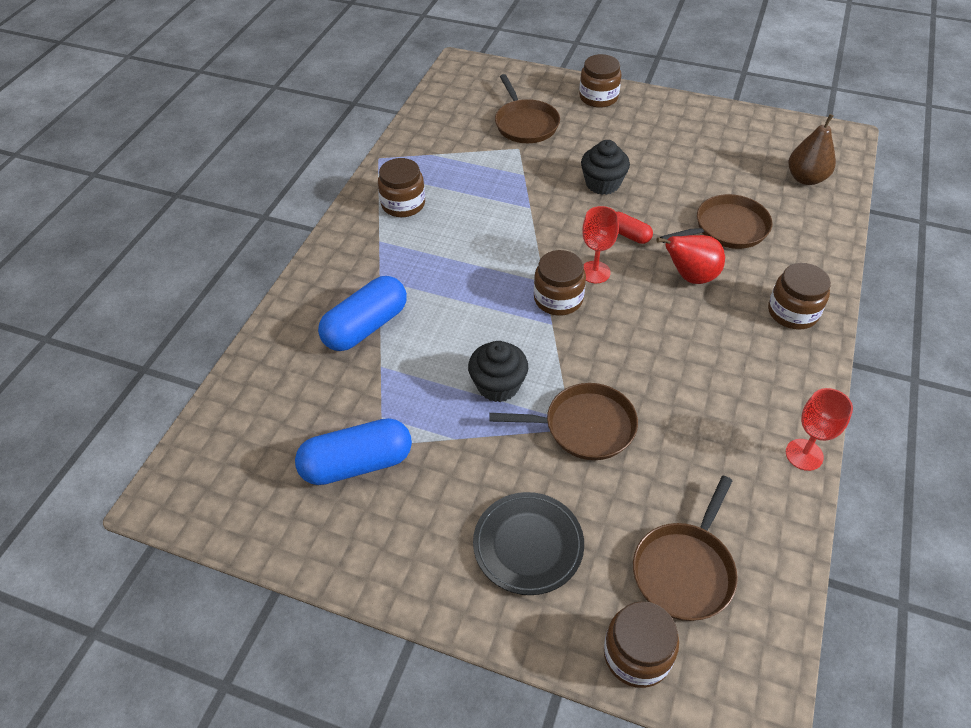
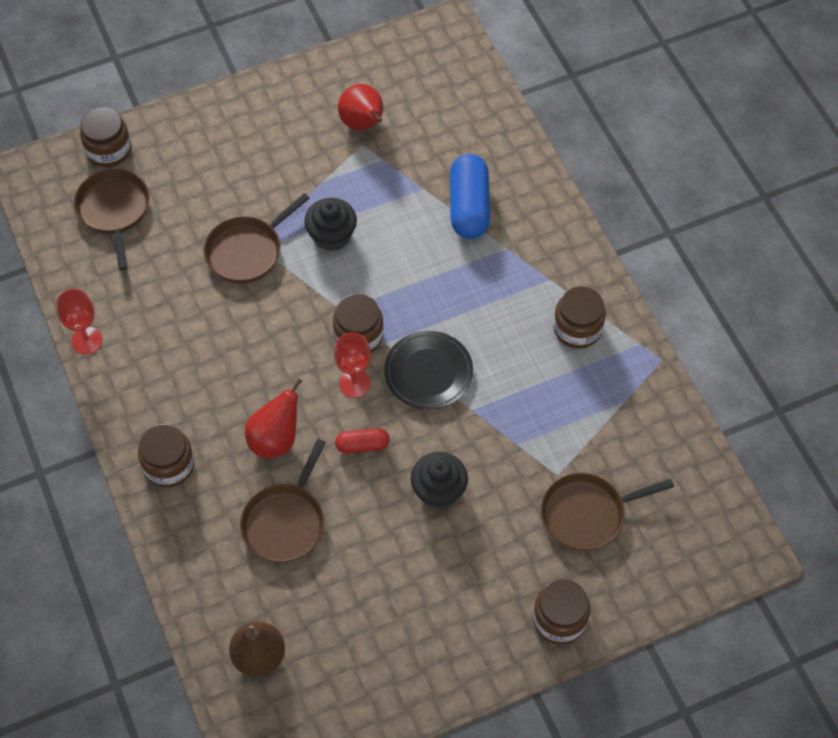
camera: 135 degrees right, 10 degrees up
(357, 464) = (363, 124): blue capsule -> red pear
(525, 124) = (587, 514): brown pan -> brown pan turned 45 degrees counterclockwise
(528, 545) = (216, 157): black plate -> black plate (428, 373)

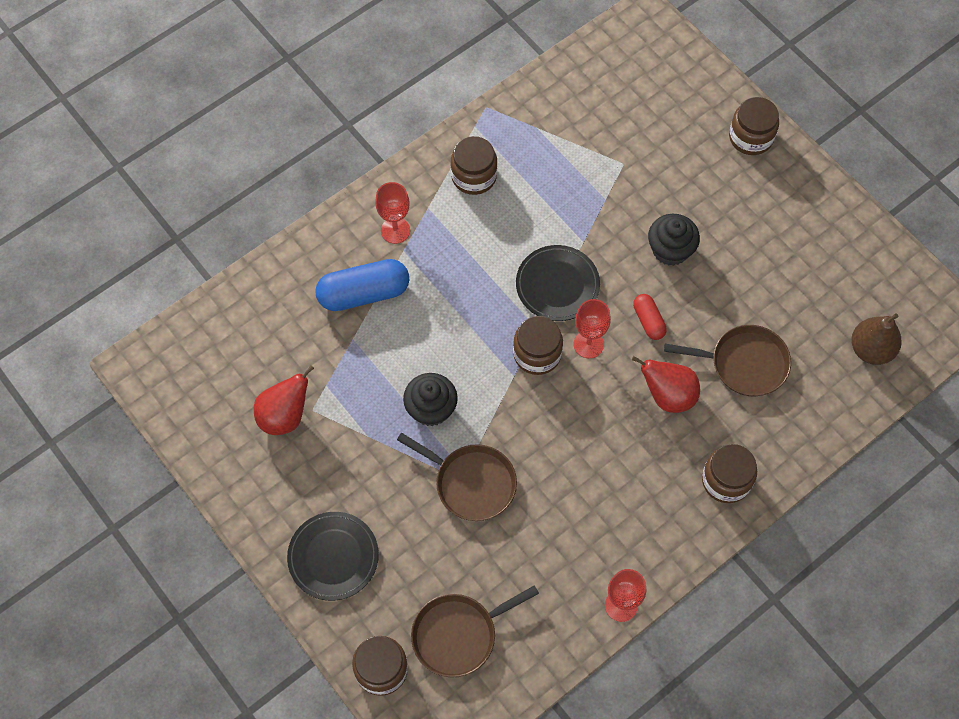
camera: 105 degrees left, 5 degrees up
(219, 135) = (333, 557): none -> black plate
(531, 246) = (395, 230): none -> red goblet
(587, 514) = (652, 135): brown pan -> none

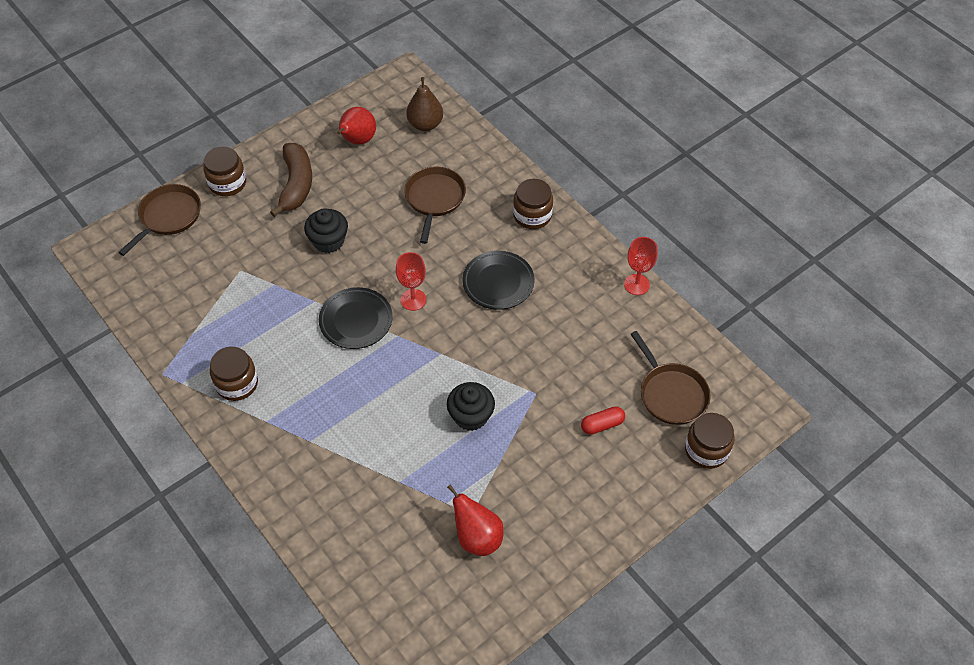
camera: 90 degrees left, 10 degrees down
(333, 557) = (612, 490): black plate -> black plate (498, 283)
(363, 293) = (352, 473): blue capsule -> none
(395, 230) = (287, 448): red goblet -> none
(471, 483) = (539, 385): brown pan -> brown pan (168, 216)
(537, 354) = (421, 336): brown jar -> none
(648, 321) = (394, 258): red capsule -> red capsule (602, 425)
(668, 395) = (461, 248): red pear -> red pear (357, 140)
(754, 209) = (296, 185): none -> brown banana

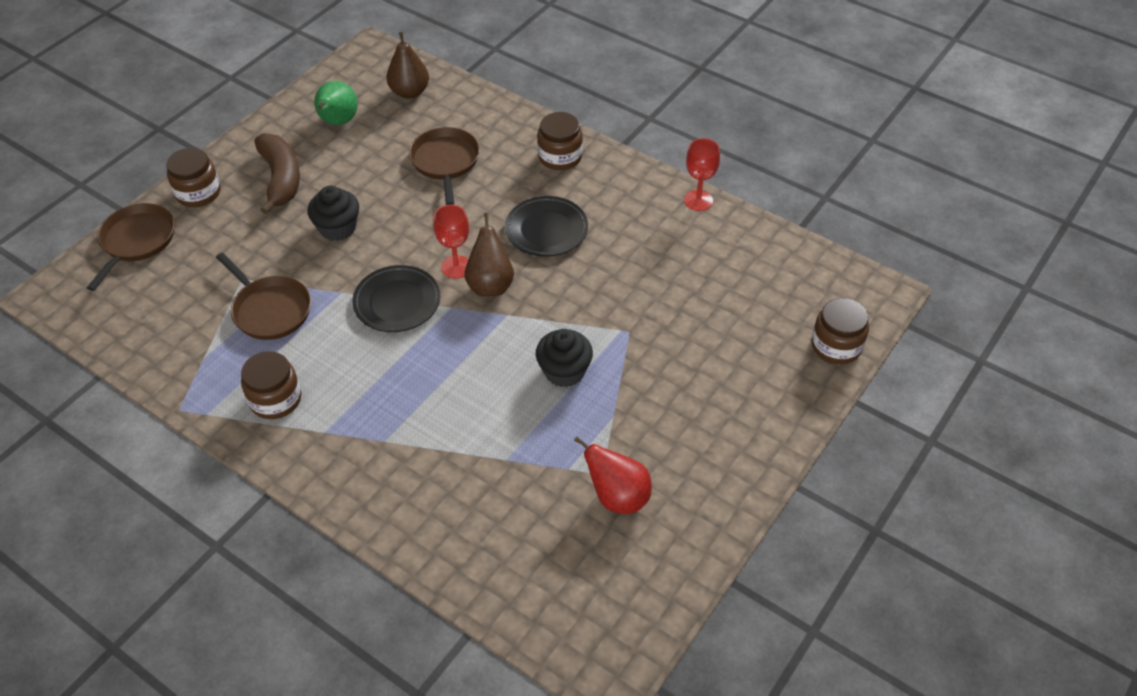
camera: 15 degrees left, 5 degrees down
(357, 140) = (338, 122): red pear -> green pear
(436, 323) = (490, 285): none -> brown pear
(602, 425) = (714, 346): red capsule -> none
(671, 394) = (777, 299): brown pan -> brown pan (270, 310)

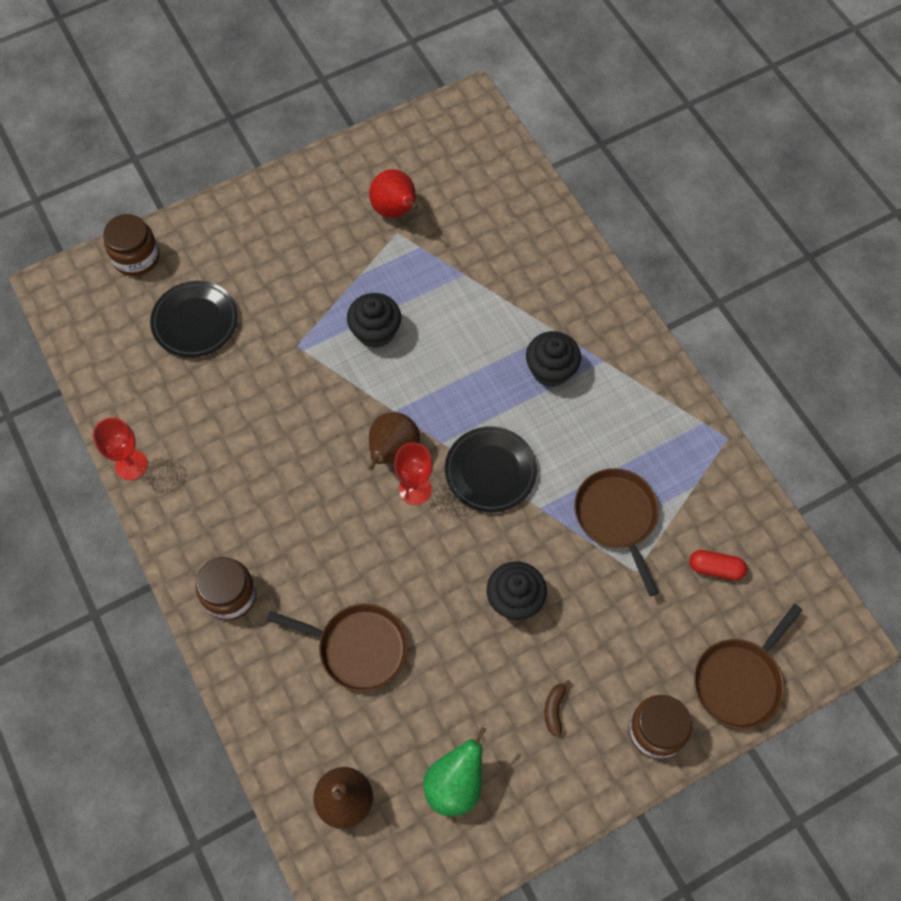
camera: 155 degrees left, 15 degrees up
(171, 305) = (715, 568): none -> red capsule
(275, 399) = (638, 411): brown jar -> none
(281, 179) = (554, 709): brown banana -> brown banana, size x0.42
(376, 403) = (551, 370): none -> black cupcake
(445, 162) = (358, 648): brown pan -> brown pan turned 90 degrees counterclockwise
(546, 230) = (303, 496): black plate -> black plate (195, 322)

